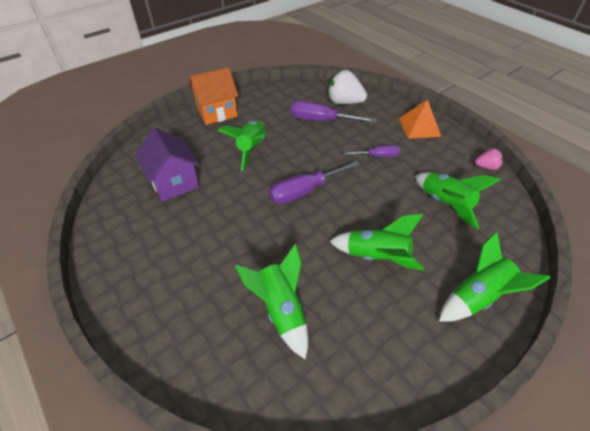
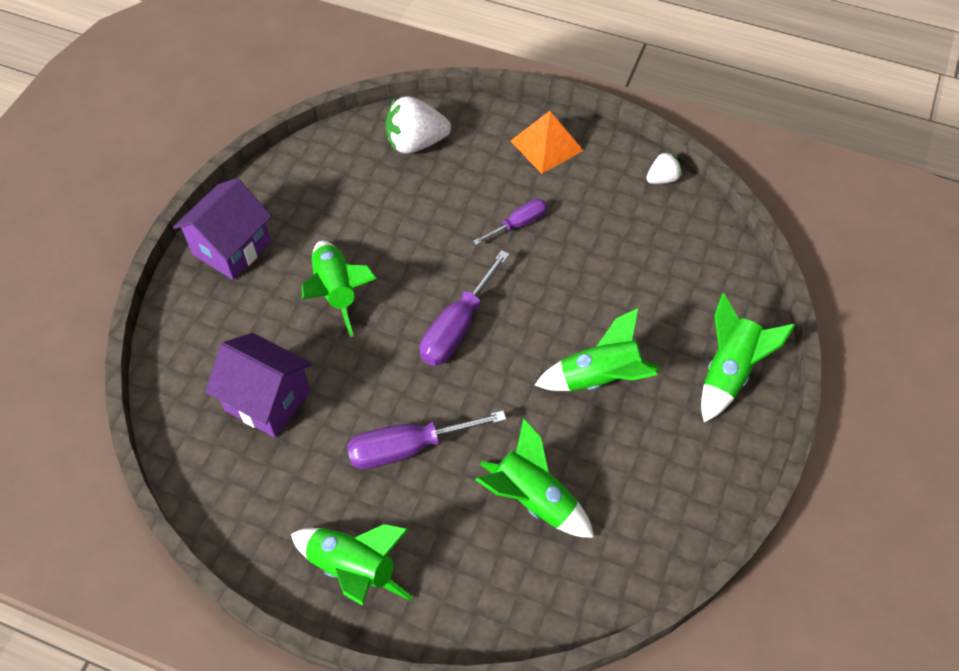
camera: 30 degrees left, 10 degrees up
(217, 112) = (232, 248): orange house -> purple house
(321, 120) = (403, 194): purple screwdriver -> purple screwdriver (408, 448)
(445, 204) = (639, 262): green rocket -> green rocket (353, 568)
(486, 167) = (662, 179): pink strawberry -> white strawberry

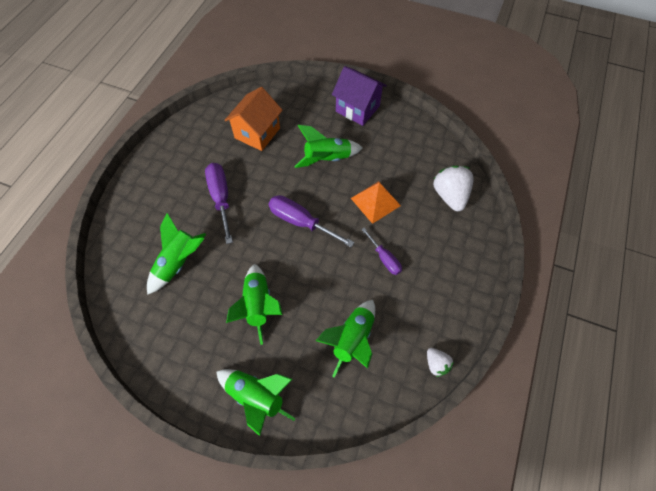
camera: 90 degrees right, 5 degrees up
(267, 400) = (257, 133): purple house -> orange house
(353, 568) = (155, 176): green rocket -> green rocket (352, 339)
(546, 145) = (459, 279): orange pyramid -> orange pyramid (375, 201)

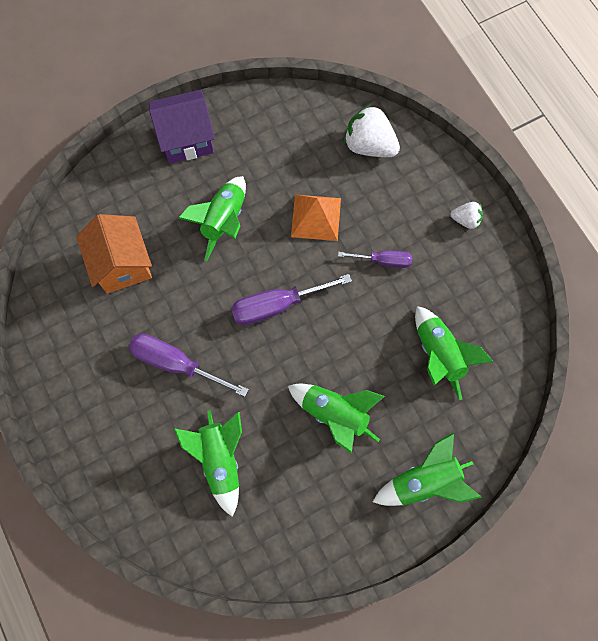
camera: 50 degrees left, 10 degrees up
(436, 364) = (517, 303): white strawberry -> white strawberry (466, 220)

